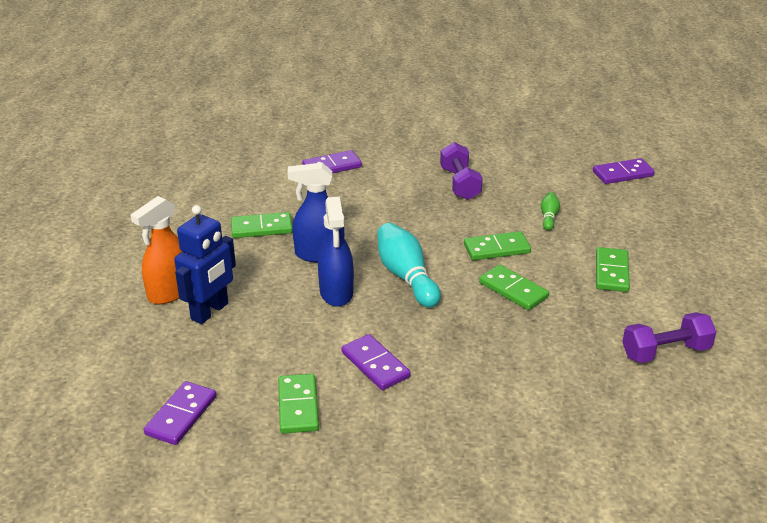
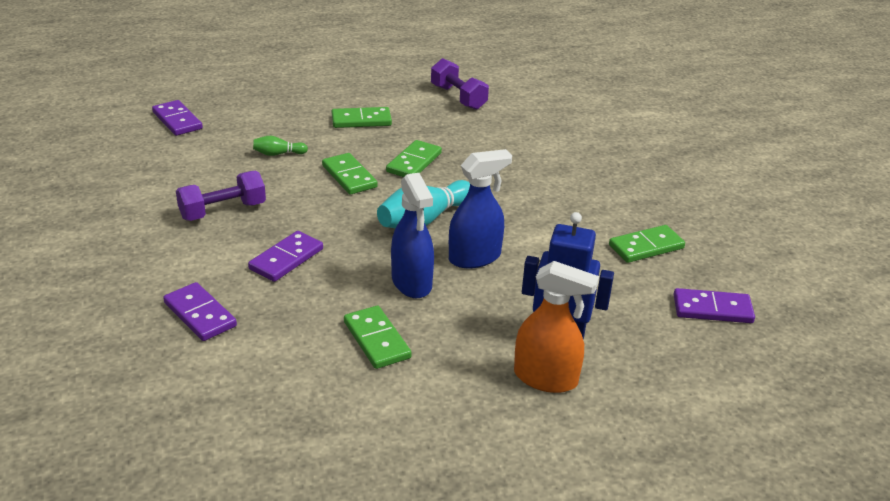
camera: 110 degrees left, 0 degrees up
(375, 365) = (565, 217): purple domino -> purple domino (286, 259)

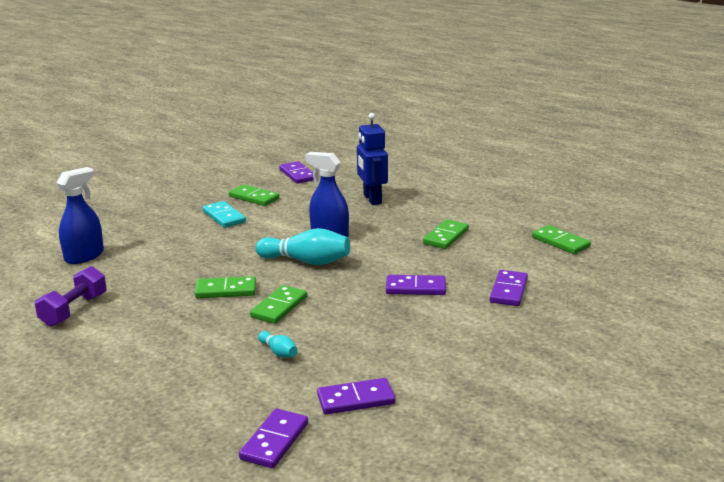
camera: 120 degrees left, 10 degrees down
(171, 161) = (356, 399): none -> purple domino
(223, 211) = (395, 336): purple dumbbell -> none
(278, 154) = (278, 352): green bowling pin -> turquoise bowling pin
(361, 120) = (170, 338): green domino -> green domino (560, 242)
(411, 283) = (381, 244): blue spray bottle -> blue spray bottle (84, 256)
(546, 378) = (410, 194): orange spray bottle -> none
(599, 210) = (224, 217): none -> turquoise domino

